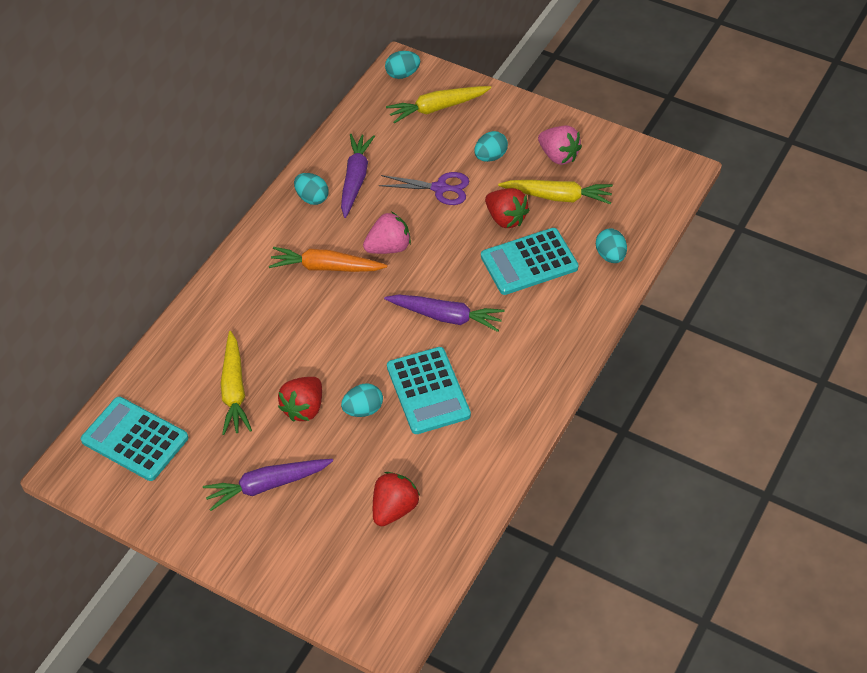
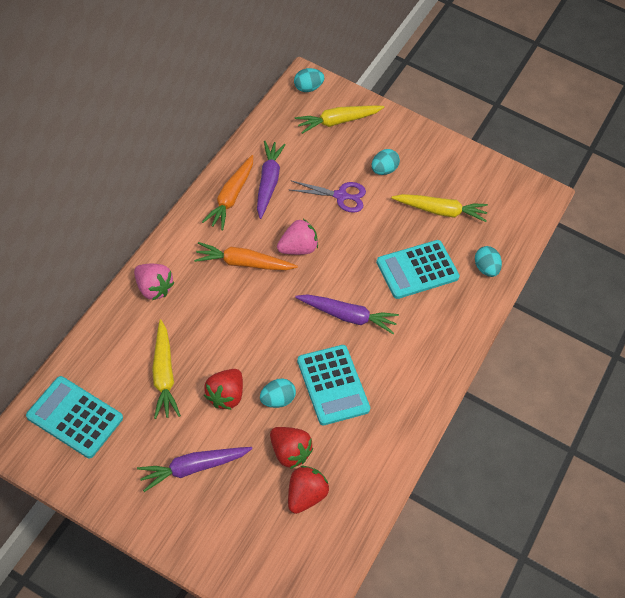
camera: 10 degrees left, 5 degrees up
(312, 198) = (230, 197): turquoise egg -> orange carrot
(506, 218) = (397, 228): red strawberry -> red strawberry (289, 452)
(558, 156) = (440, 173): pink strawberry -> pink strawberry (153, 288)

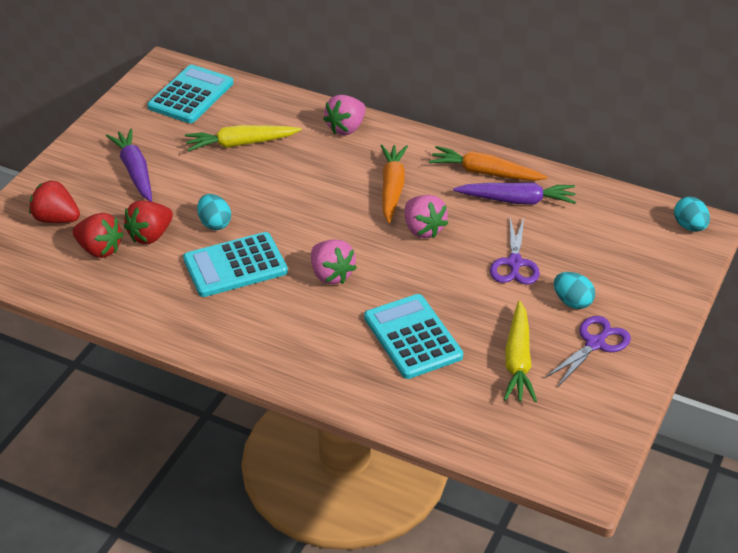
camera: 95 degrees right, 15 degrees down
(225, 395) = (218, 186): red strawberry -> red strawberry (56, 219)
(337, 121) = (641, 256): yellow carrot -> none
(347, 316) = (331, 275): purple carrot -> pink strawberry
(424, 165) = (595, 343): none -> purple scissors
(485, 268) = (429, 408): turquoise egg -> none

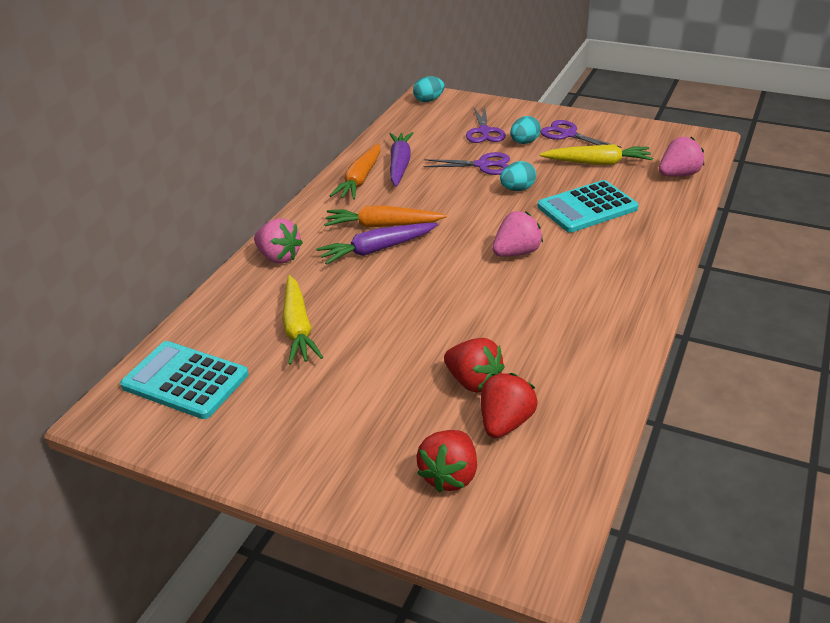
camera: 90 degrees left, 5 degrees down
(135, 171) = (346, 412): purple carrot -> purple carrot (377, 250)
(214, 223) = (446, 334): turquoise egg -> turquoise egg (517, 189)
(235, 265) = (514, 312): turquoise calculator -> none
(423, 229) = (443, 207): pink strawberry -> pink strawberry (678, 175)
(601, 270) = (484, 132): none -> purple scissors

